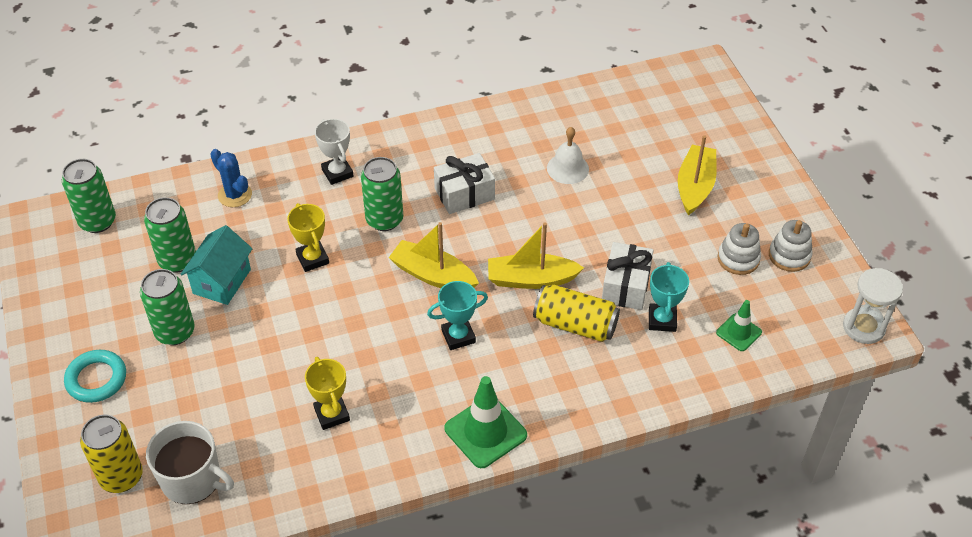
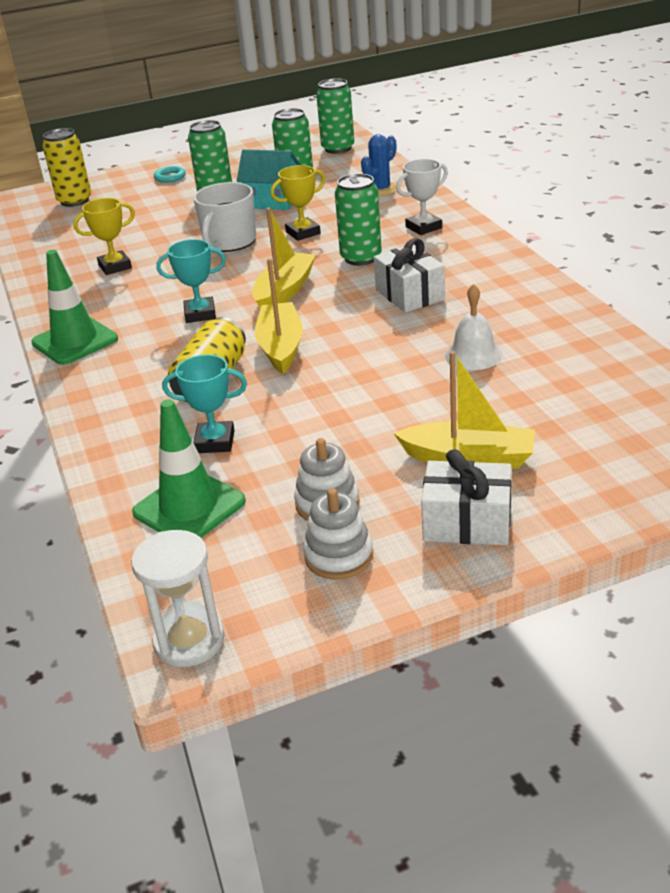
camera: 90 degrees right, 15 degrees down
(96, 379) = (170, 177): turquoise ring -> turquoise ring, size x0.64
(192, 479) = (64, 224): white mug -> white mug (229, 242)
(458, 336) = (200, 314): turquoise trophy -> turquoise trophy turned 75 degrees counterclockwise
(626, 286) = (272, 411): white gift -> white gift (467, 522)
(738, 332) = (189, 507): green traffic cone -> green traffic cone, size x1.72

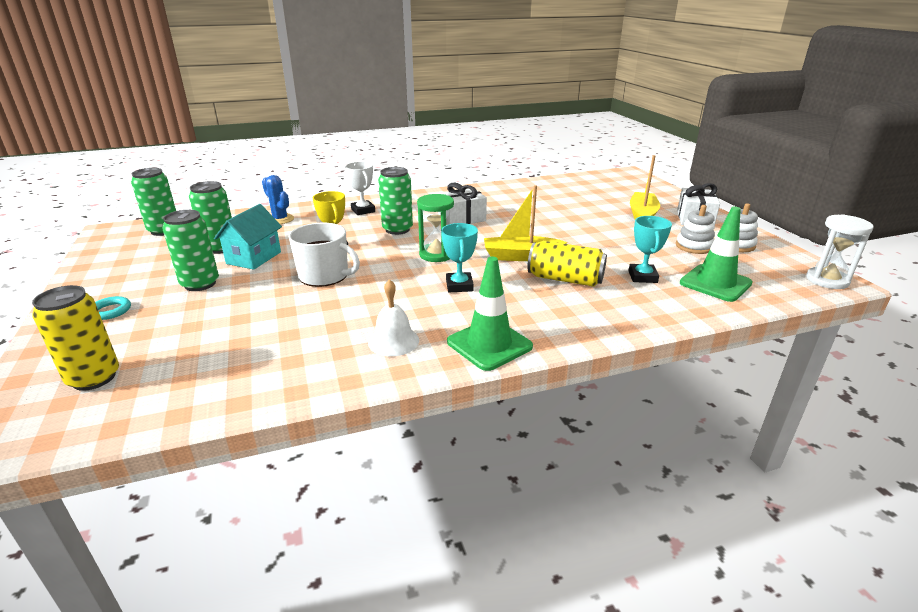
camera: 90 degrees left, 5 degrees down
(115, 266) = (333, 333): yellow trophy -> none
(284, 291) = (436, 254): yellow boat -> green hourglass
(473, 354) = (541, 208): white bell -> white bell (393, 341)

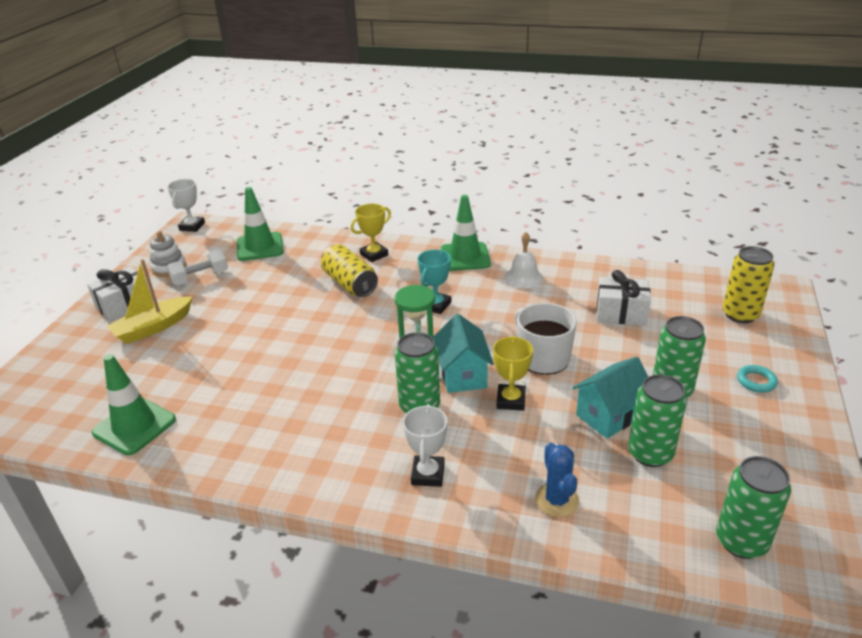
camera: 145 degrees left, 5 degrees up
(383, 250) = (462, 374): none -> turquoise house
(462, 219) = (328, 398): white gift -> white gift (621, 313)
(521, 256) = (348, 318): yellow boat -> none
(548, 187) = (134, 426): none -> green traffic cone
(593, 313) = (374, 255): none -> yellow trophy
(642, 277) = (294, 267): turquoise trophy -> none
(694, 246) = (200, 278): white stacking toy -> white dumbbell
(827, 280) = (192, 226): white hourglass -> white trophy

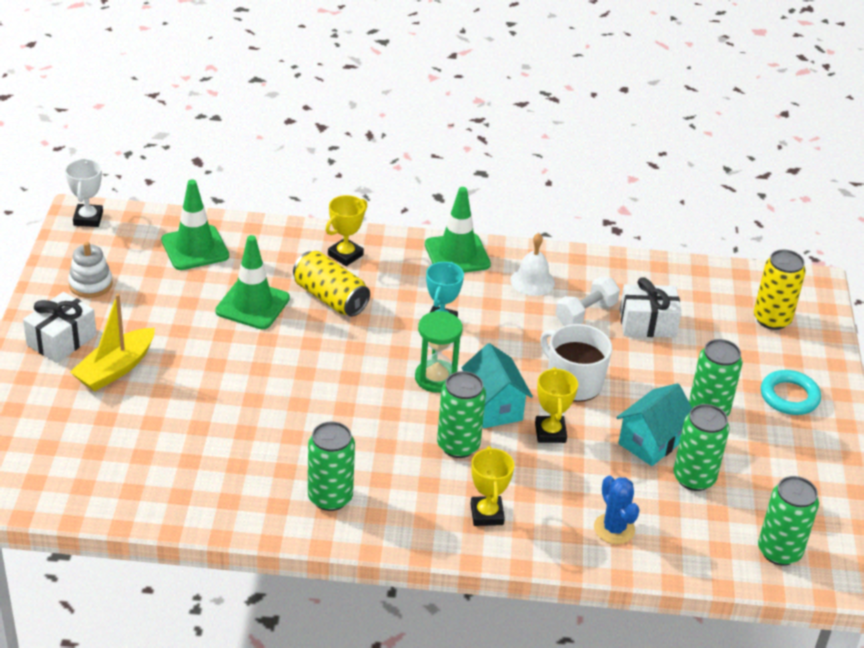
camera: 15 degrees left, 5 degrees up
(134, 426) = (159, 487): green traffic cone -> green traffic cone (252, 305)
(200, 278) = (139, 297): white dumbbell -> white dumbbell (586, 313)
(282, 446) = (330, 497): none -> green can
(428, 474) = (486, 514): white trophy -> yellow trophy
(756, 381) = (789, 396): turquoise ring -> turquoise ring, size x1.55

